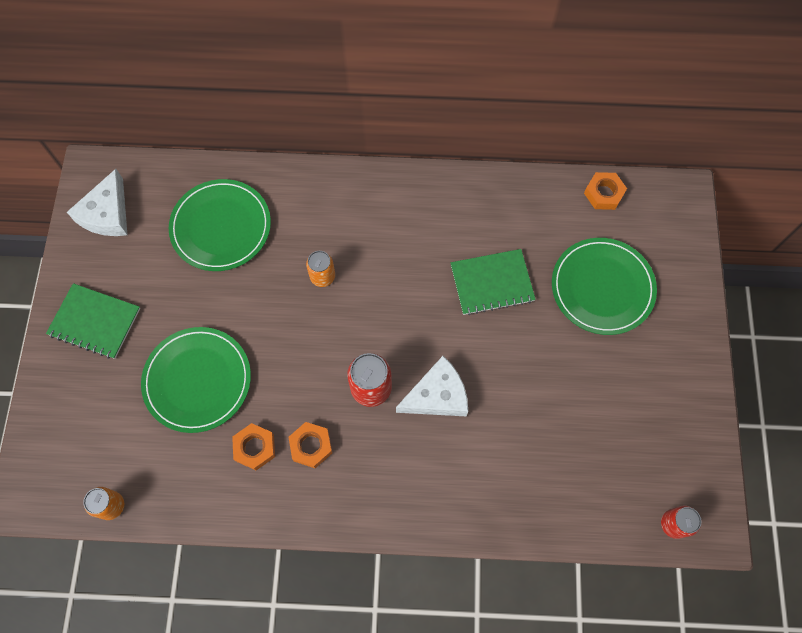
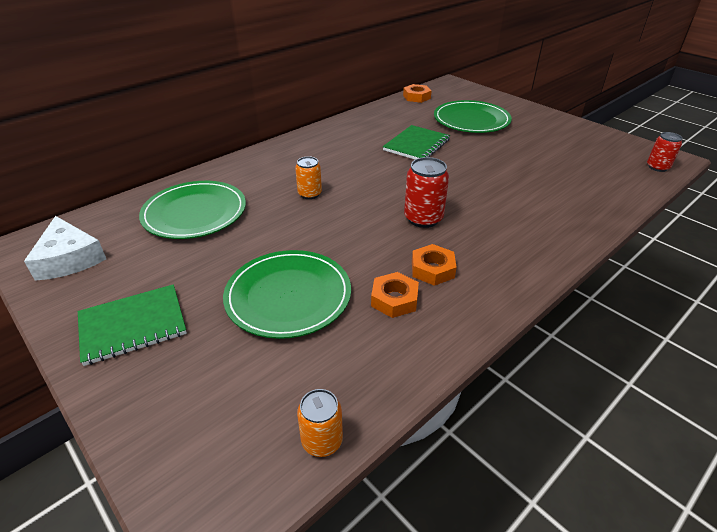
camera: 45 degrees left, 30 degrees down
(437, 395) = (466, 197): white cheese -> none

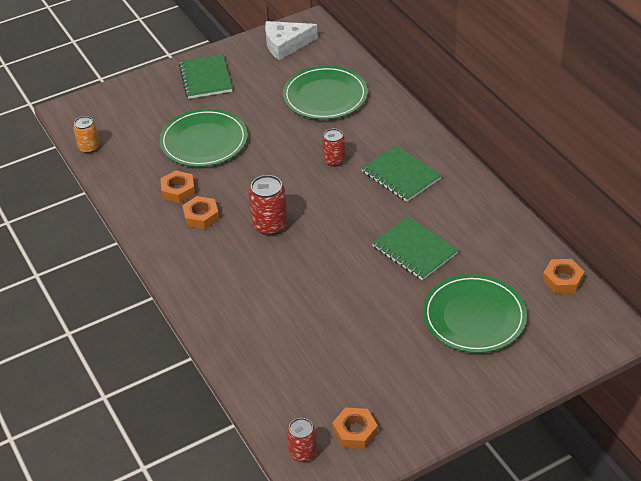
camera: 105 degrees right, 5 degrees up
(309, 194) = (334, 160): orange can -> red can
(324, 158) = (401, 175): none -> green notebook
(615, 150) = (355, 432): none -> orange nut

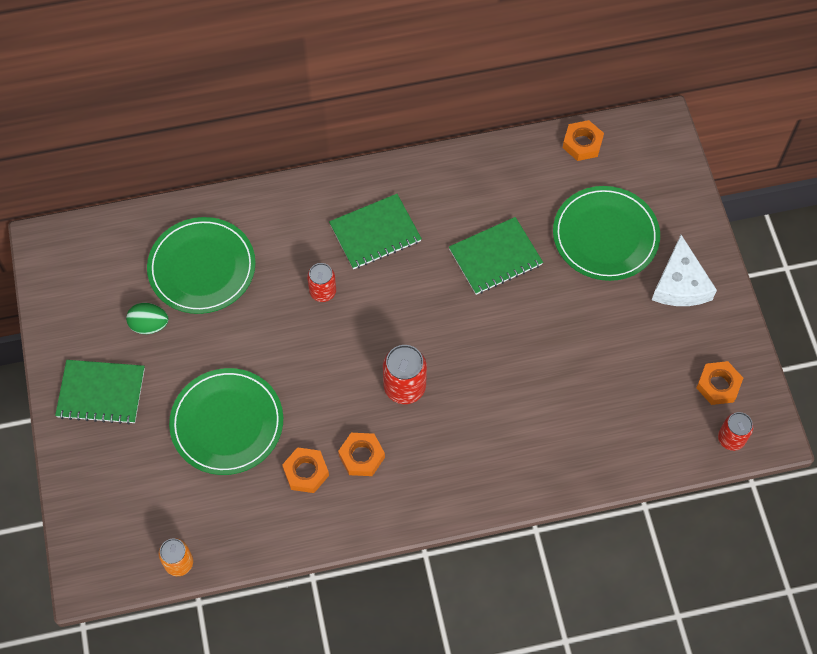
camera: 75 degrees left, 20 degrees up
(267, 85) = (149, 325): none -> green egg
(285, 44) = (77, 283): white cheese -> white cheese (680, 284)

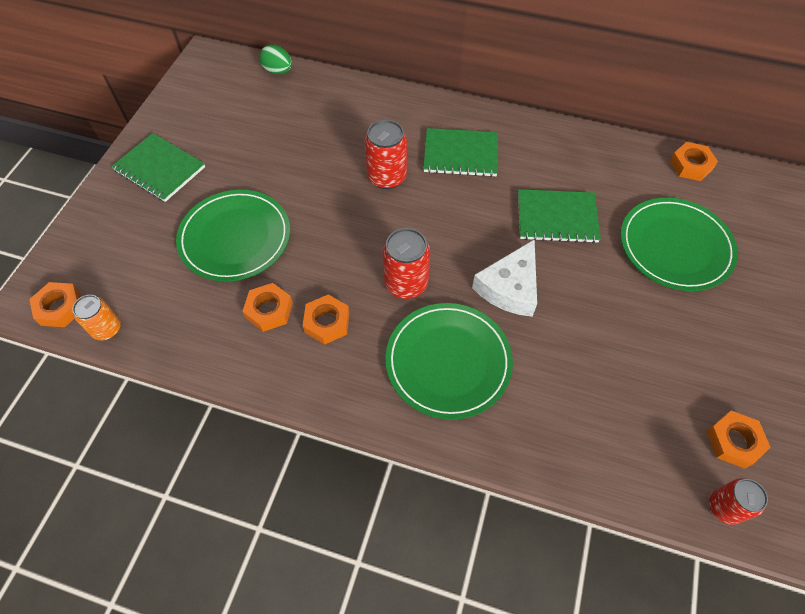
camera: 30 degrees right, 5 degrees down
(121, 568) = (60, 308): none -> orange nut
(149, 325) = (233, 139): green egg -> green egg (278, 71)
(202, 268) = (304, 119): green plate -> green plate (448, 361)
(323, 291) = (386, 177): red can -> red can, size x1.52
(680, 284) = (735, 322): white cheese -> white cheese (510, 287)

